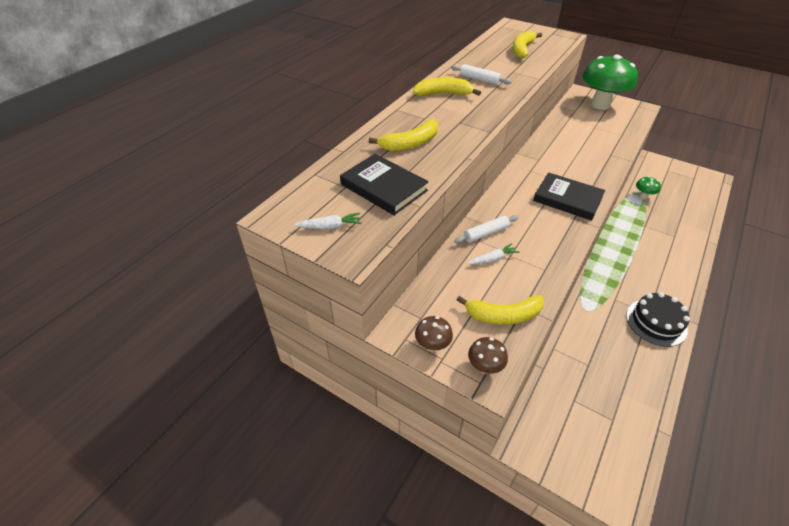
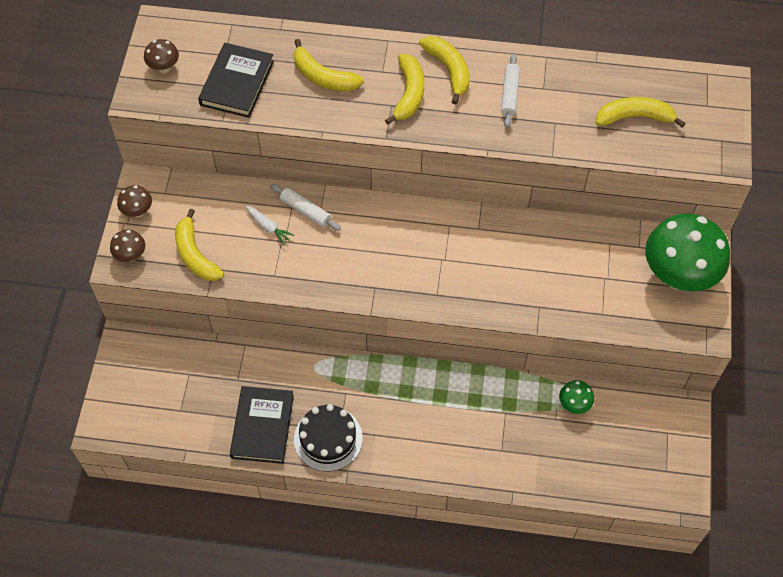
camera: 65 degrees right, 15 degrees up
(330, 226) = (164, 67): white carrot -> brown mushroom
(454, 113) = (409, 94): none -> yellow banana
(567, 199) = (409, 274): black book -> black book (262, 426)

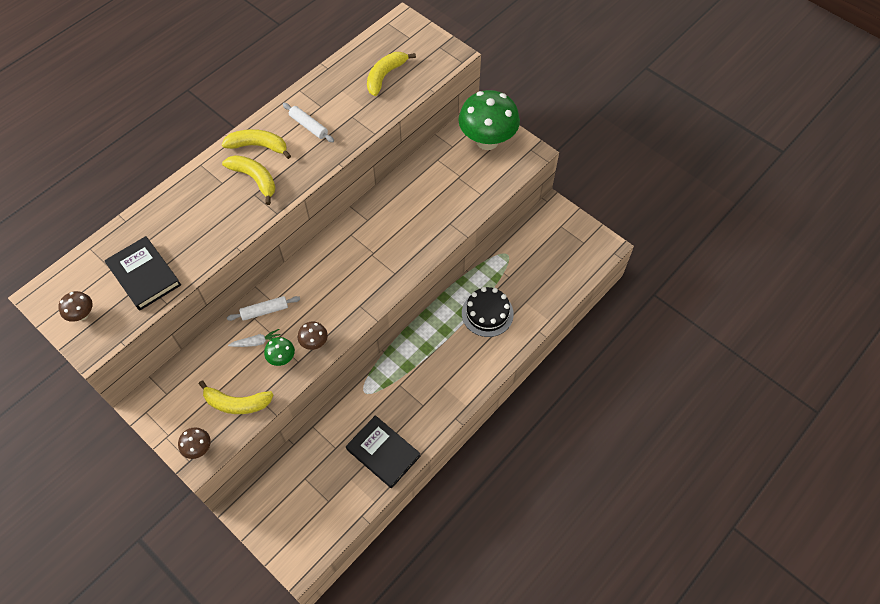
camera: 55 degrees left, 0 degrees up
(138, 211) = (165, 422): brown mushroom -> brown mushroom (314, 343)
(323, 77) = (192, 219): yellow banana -> none
(328, 438) = (423, 416): black cake -> black cake (487, 313)
(574, 404) = (507, 261): green mushroom -> green mushroom (282, 358)

